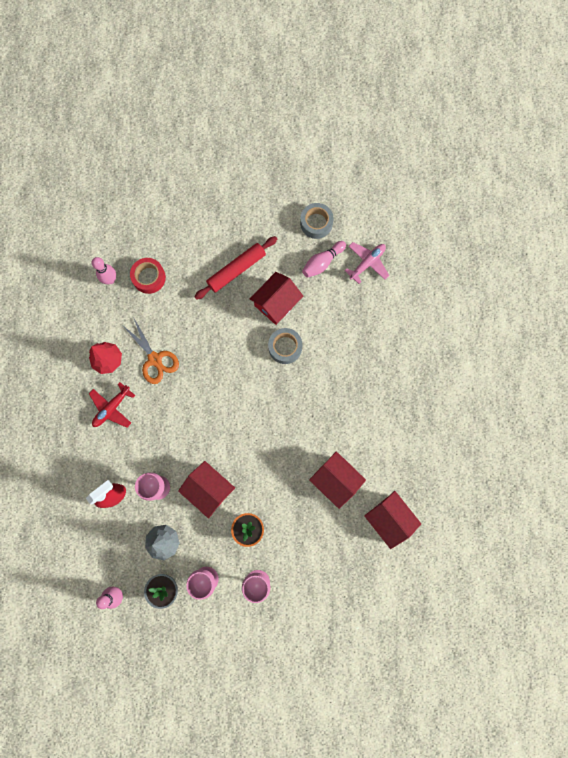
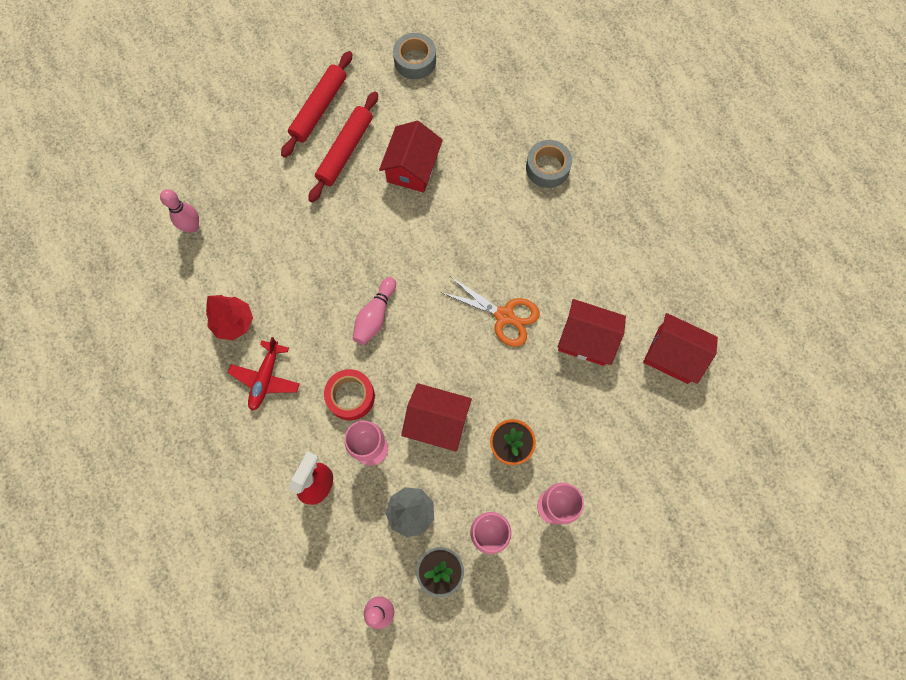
camera: 25 degrees left, 5 degrees down
(149, 277) = (240, 204): red tape -> red tape (350, 396)
(155, 359) = (293, 296): orange scissors -> orange scissors (504, 316)
(233, 230) = (319, 108): none -> red rolling pin
(285, 347) = (448, 213): grey tape -> grey tape (547, 168)
(322, 262) = (444, 100): pink bowling pin -> pink bowling pin (375, 316)
(367, 263) = (497, 80): pink plane -> none

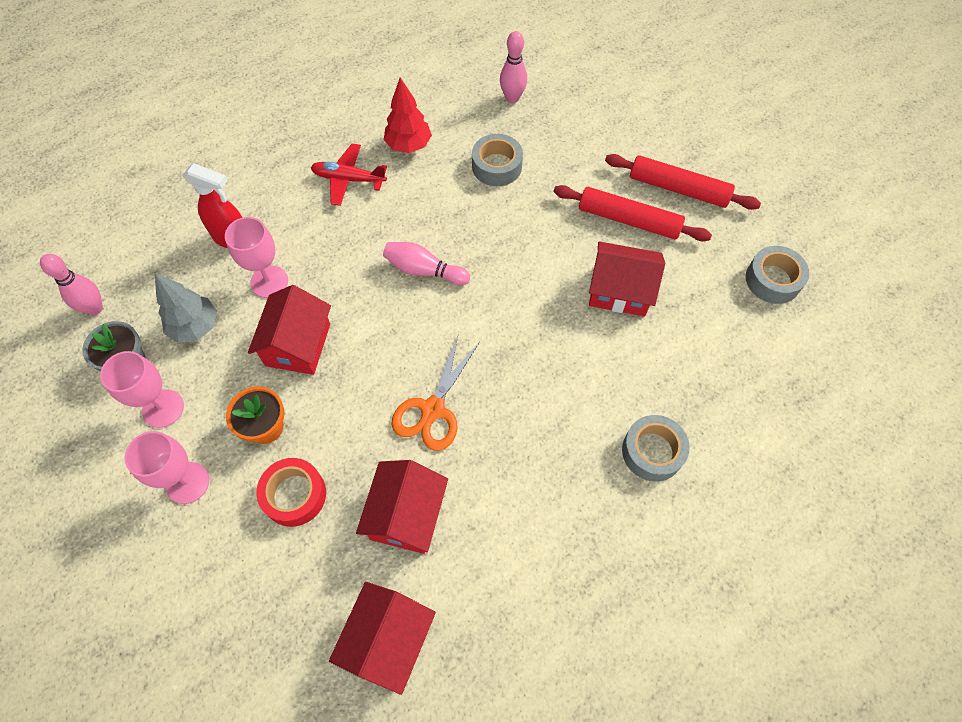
camera: 85 degrees right, 10 degrees down
(271, 248) = (497, 166): none -> grey tape
(350, 396) = (328, 256): red tape -> red tape (294, 495)

